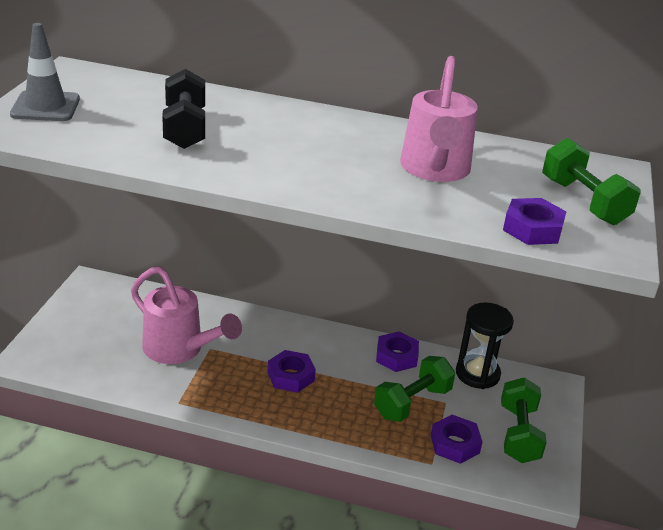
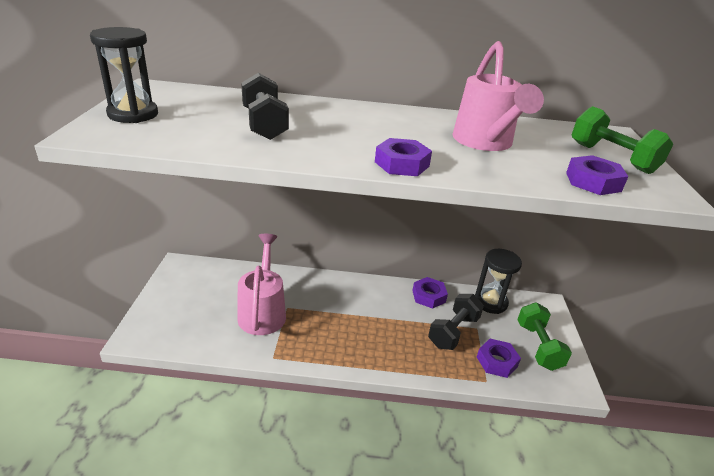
camera: 10 degrees left, 0 degrees up
(45, 107) = (133, 114): grey traffic cone -> black hourglass
(179, 349) = (263, 311): pink watering can -> pink watering can turned 120 degrees counterclockwise
(291, 376) = (356, 322): purple nut -> purple nut (402, 164)
(412, 403) = (453, 332): green dumbbell -> black dumbbell

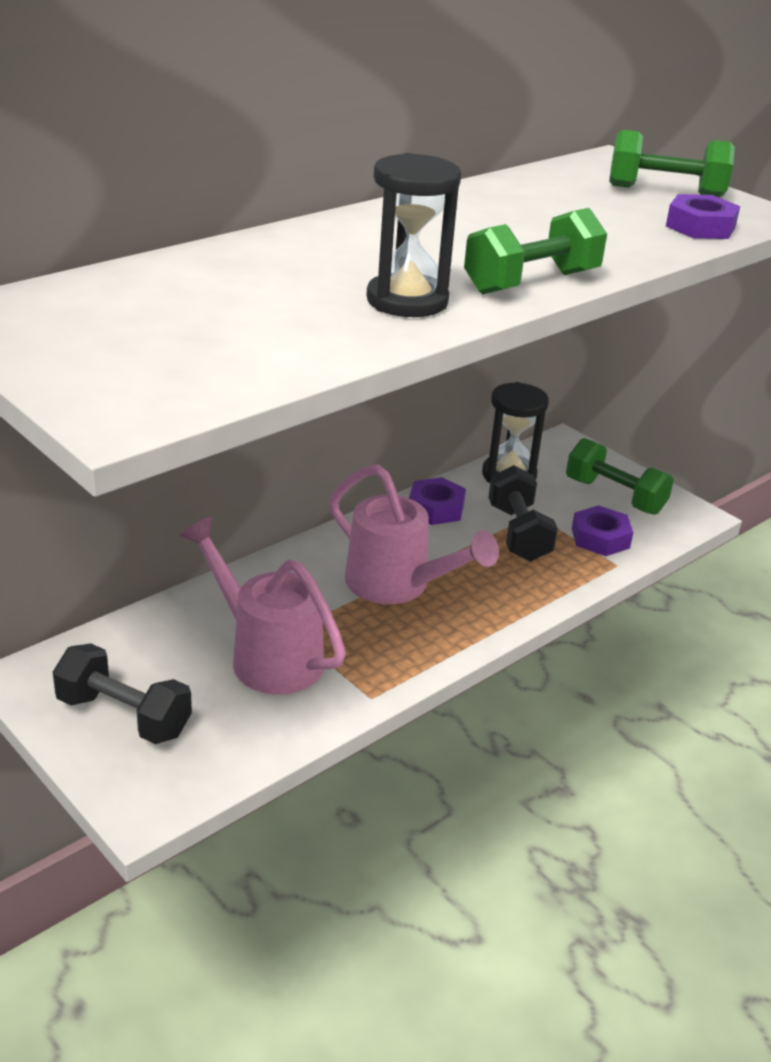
camera: 45 degrees left, 0 degrees up
(133, 114) = (89, 364): black hourglass -> black hourglass (407, 301)
(264, 124) = (287, 300): black dumbbell -> black dumbbell (124, 716)
(402, 164) = (531, 283): purple nut -> green dumbbell
(485, 143) = (542, 221): pink watering can -> pink watering can (397, 585)

